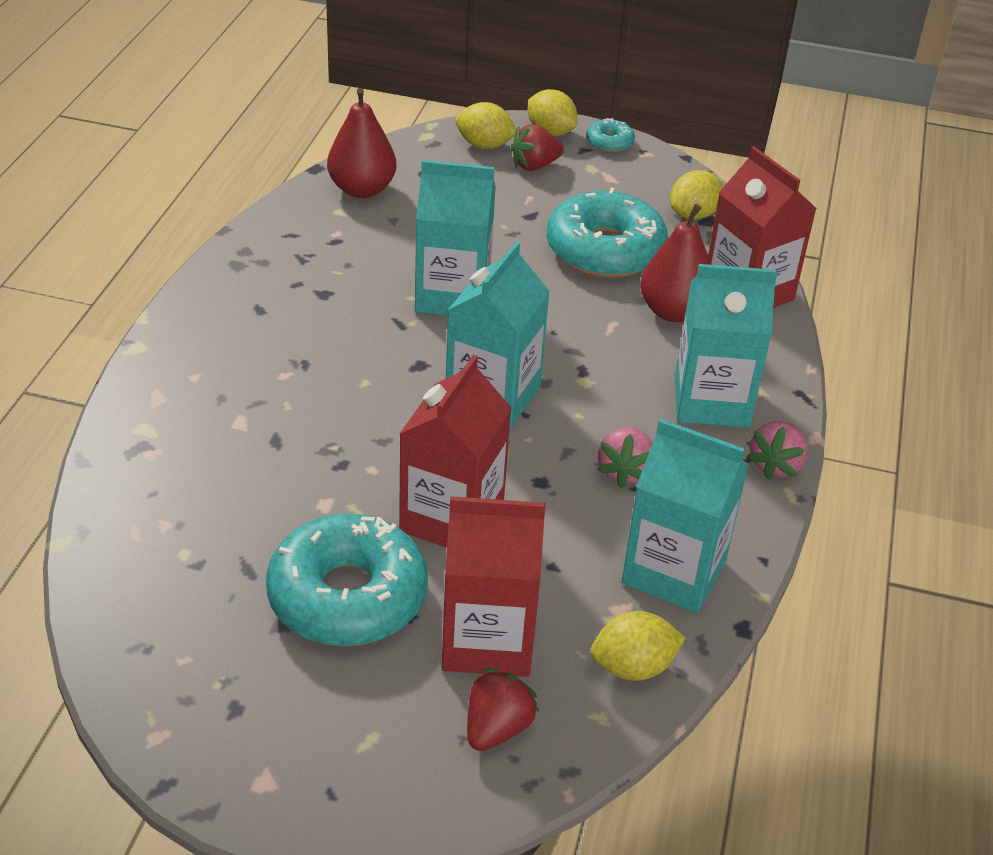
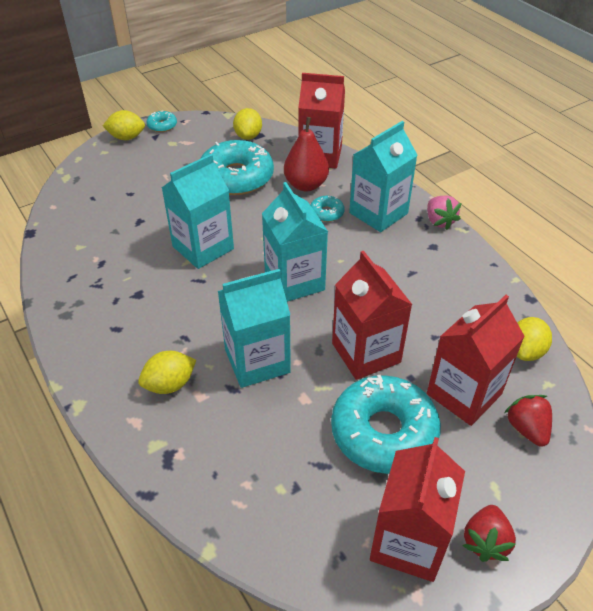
camera: 45 degrees left, 5 degrees up
(217, 694) = (408, 541): none -> red carton
(362, 189) = (74, 227): red pear -> none
(484, 145) = (104, 164): yellow lemon -> yellow lemon (170, 384)
(534, 166) = (144, 158): red strawberry -> red strawberry (485, 541)
(625, 471) = (395, 270): pink strawberry -> none
(647, 357) = (326, 213): none -> turquoise donut
(674, 572) = (476, 297): turquoise carton -> turquoise carton (257, 361)

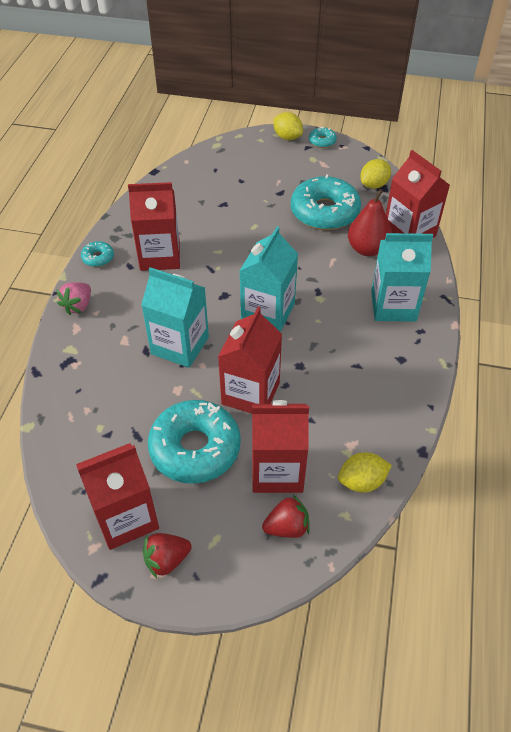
camera: 45 degrees right, 5 degrees up
(136, 301) = (160, 256): none -> red carton
(170, 384) = (117, 321): yellow lemon -> none
(203, 248) = (239, 248): turquoise carton -> none
(326, 213) = (354, 280): turquoise donut -> turquoise donut (98, 258)
(439, 221) = (433, 344): pink strawberry -> pink strawberry (78, 306)
(526, 429) = (287, 527): red strawberry -> red strawberry turned 45 degrees clockwise

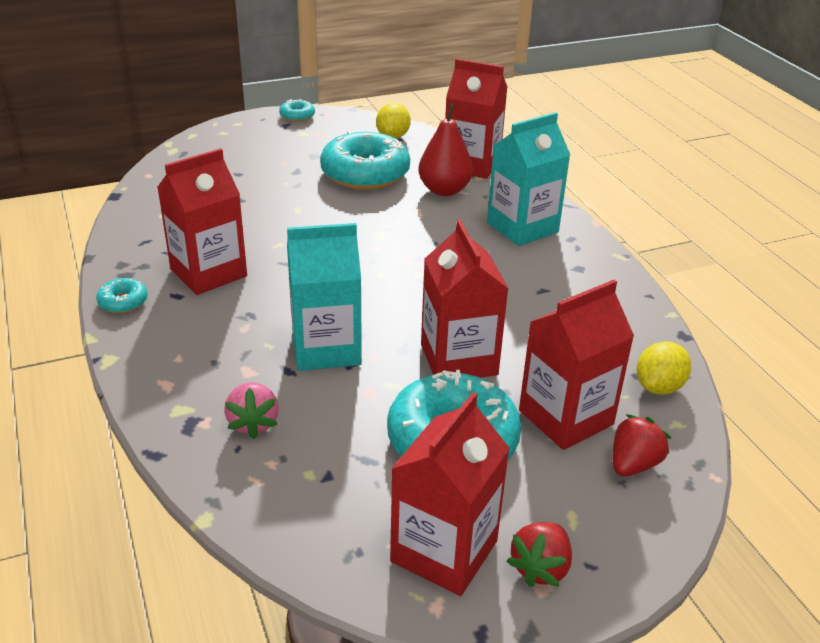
camera: 35 degrees left, 15 degrees down
(78, 306) = (145, 360): pink strawberry -> pink strawberry (253, 423)
(268, 312) = (397, 279): turquoise carton -> none
(287, 137) = (253, 122): yellow lemon -> none

